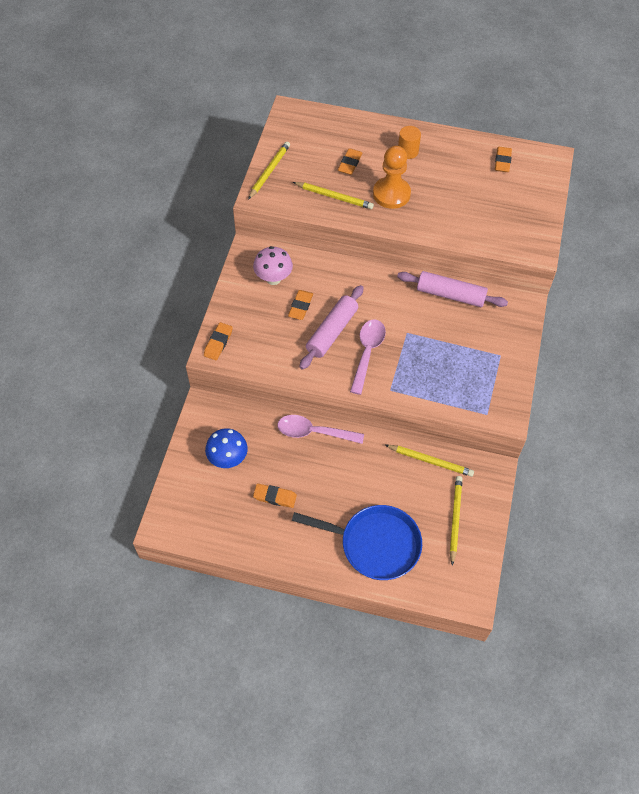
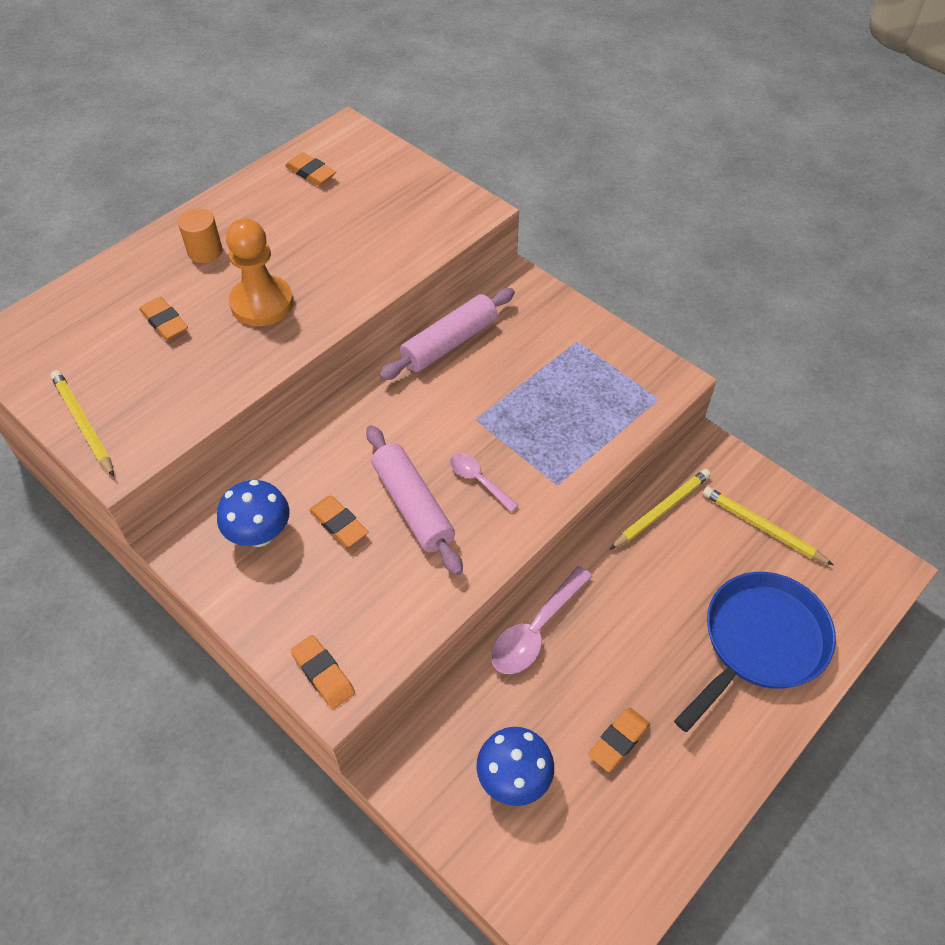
camera: 60 degrees left, 5 degrees down
(273, 278) = (260, 534): pink mushroom -> blue mushroom
(334, 197) = (208, 368): yellow pencil -> none
(367, 353) = (478, 480): pink spoon -> pink spoon, size x0.60

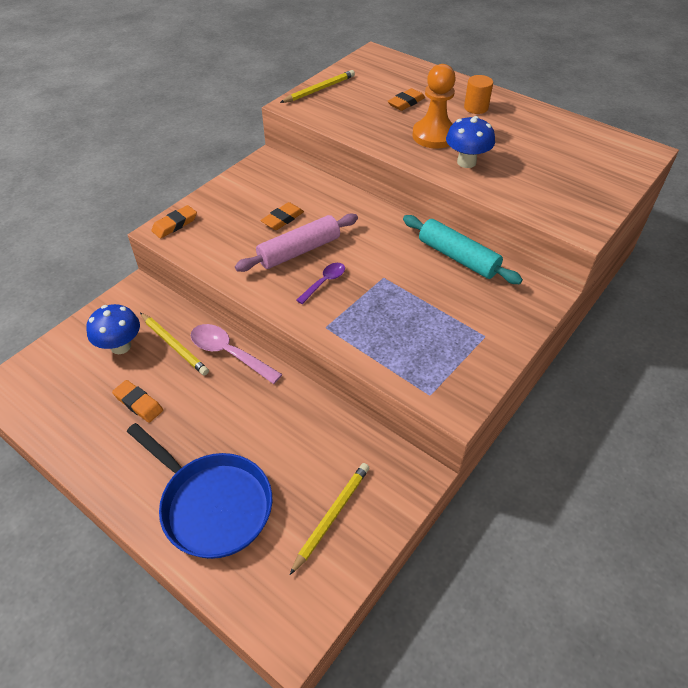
camera: 85 degrees right, 5 degrees down
(260, 534) = (273, 188): blue mushroom -> blue mushroom (466, 162)
(311, 173) = (581, 140): orange eraser -> none
(449, 343) = (458, 257): pink rolling pin -> turquoise rolling pin
(478, 480) = (324, 282): pink spoon -> purple spoon
(661, 510) = (343, 434): yellow pencil -> yellow pencil (174, 345)

